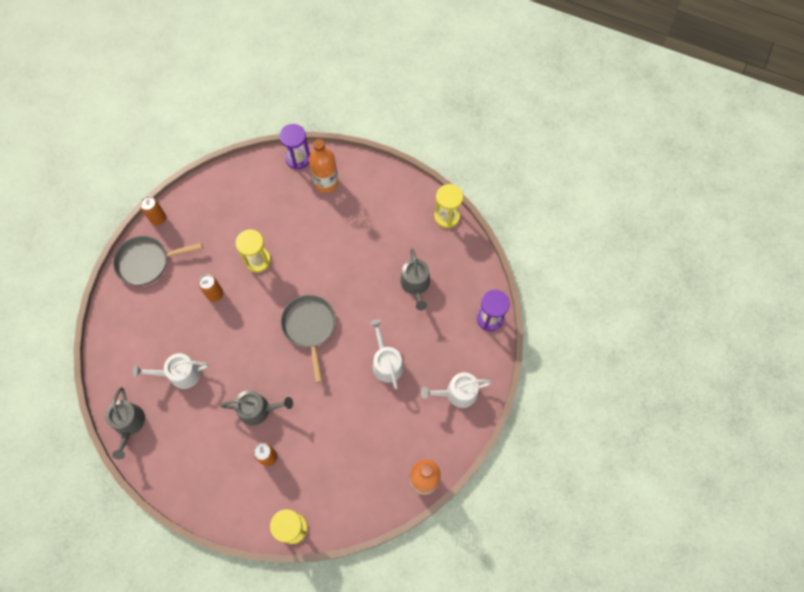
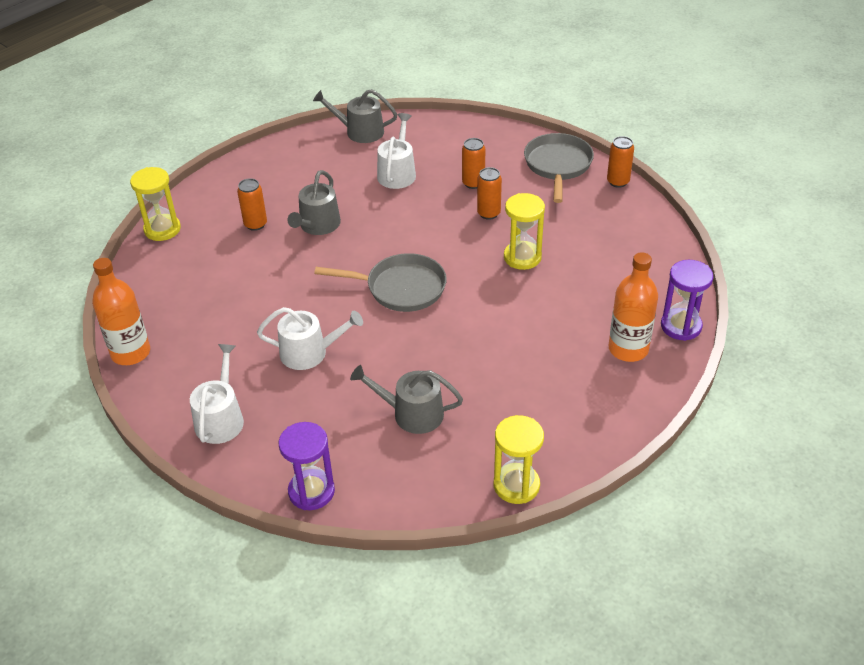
camera: 110 degrees right, 25 degrees down
(181, 315) = (473, 183): none -> orange can

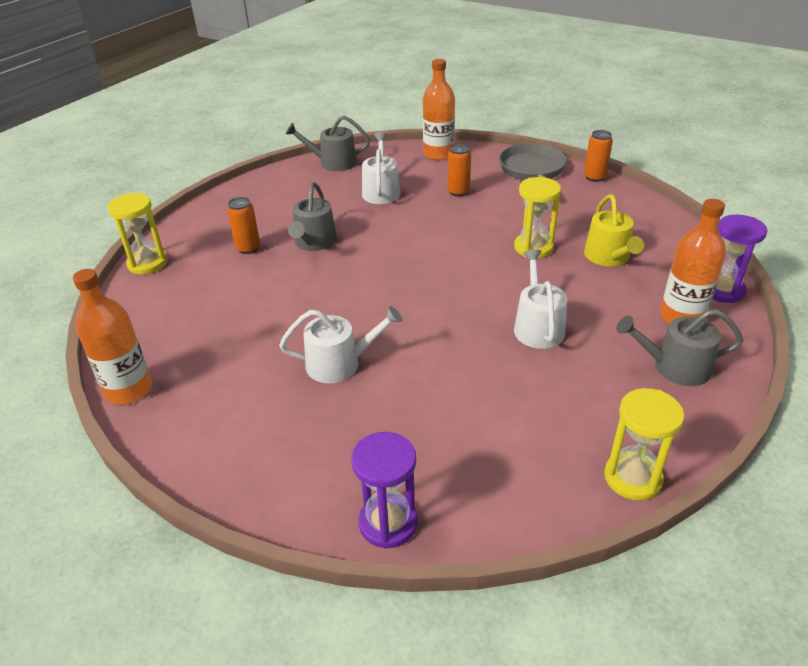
camera: 10 degrees left, 5 degrees down
(221, 418) = (252, 450): white watering can -> white watering can (537, 326)
(401, 288) = (420, 289): grey pan -> none
(412, 413) = (478, 413): grey watering can -> grey watering can (675, 367)
(469, 133) = (438, 154): none -> orange bottle
(488, 213) = (483, 214): orange can -> none
(590, 277) = (609, 257): none -> yellow watering can

